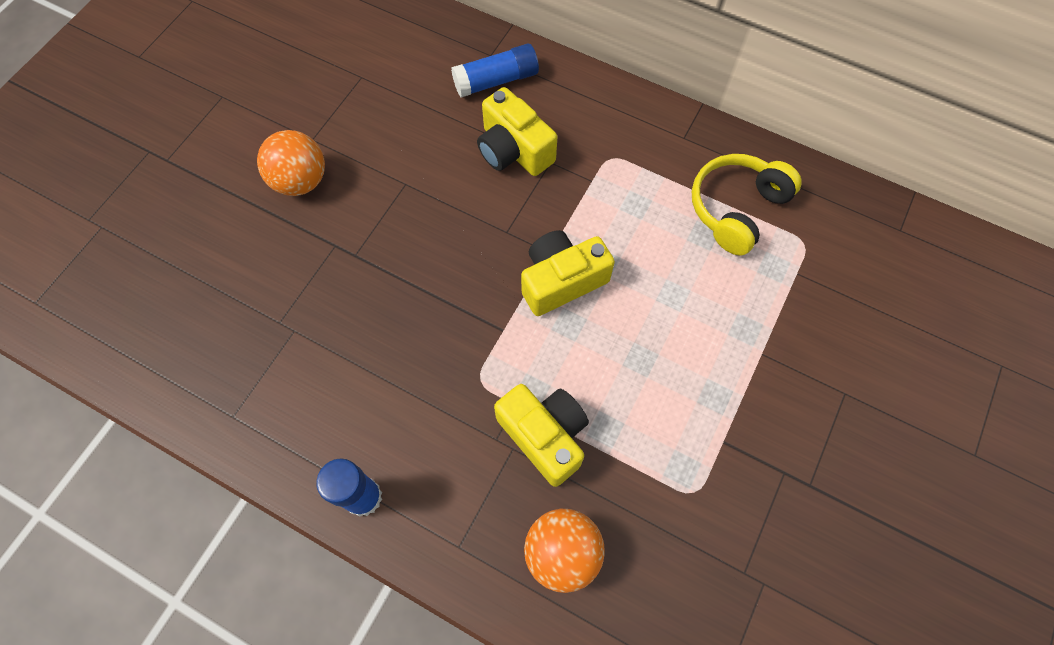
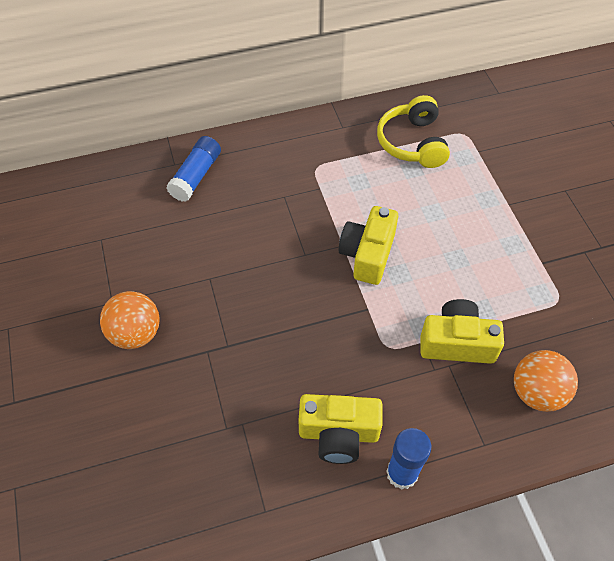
camera: 45 degrees left, 10 degrees down
(514, 150) = (254, 206): yellow camera -> yellow camera (338, 434)

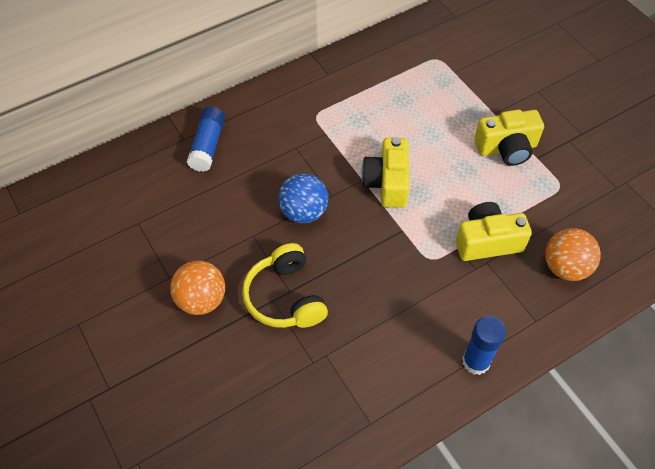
camera: 15 degrees left, 0 degrees up
(270, 266) = (303, 212): none -> blue ball
(338, 434) = (412, 342): yellow camera -> yellow camera (506, 148)
(412, 143) = (394, 76): yellow headphones -> yellow headphones (285, 297)

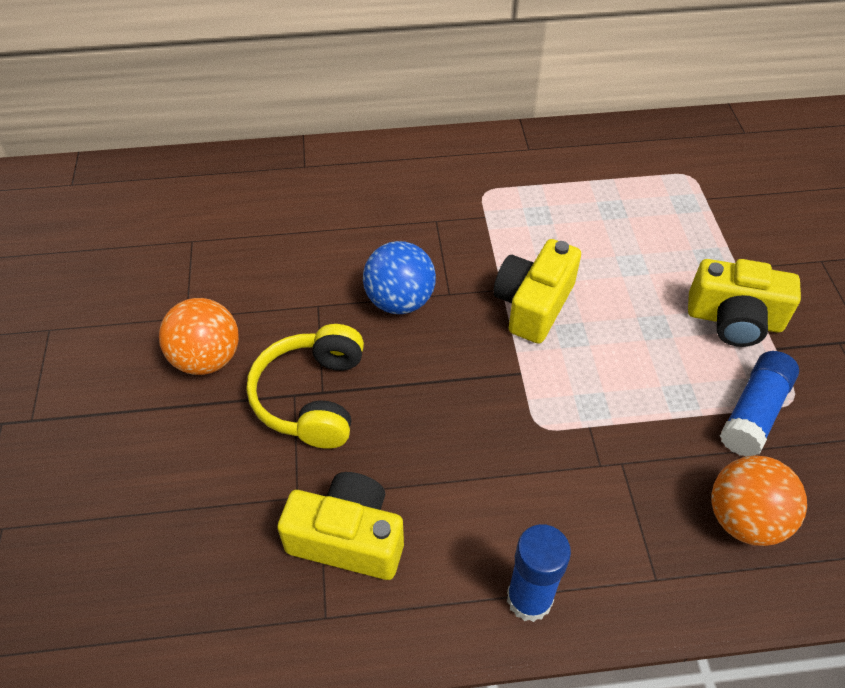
camera: 25 degrees right, 5 degrees down
(208, 146) = (328, 183): blue glue stick -> blue glue stick (754, 413)
(487, 241) = (638, 435): yellow camera -> yellow camera (348, 538)

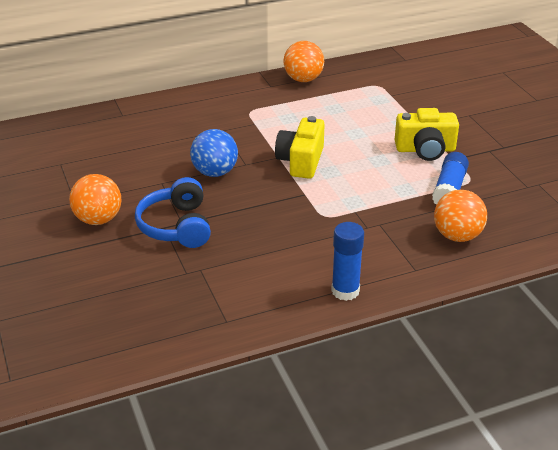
camera: 15 degrees left, 15 degrees down
(312, 397) = (176, 226): yellow headphones -> blue headphones
(348, 538) = (226, 285): yellow camera -> none
(580, 145) = (303, 79): none -> orange ball

